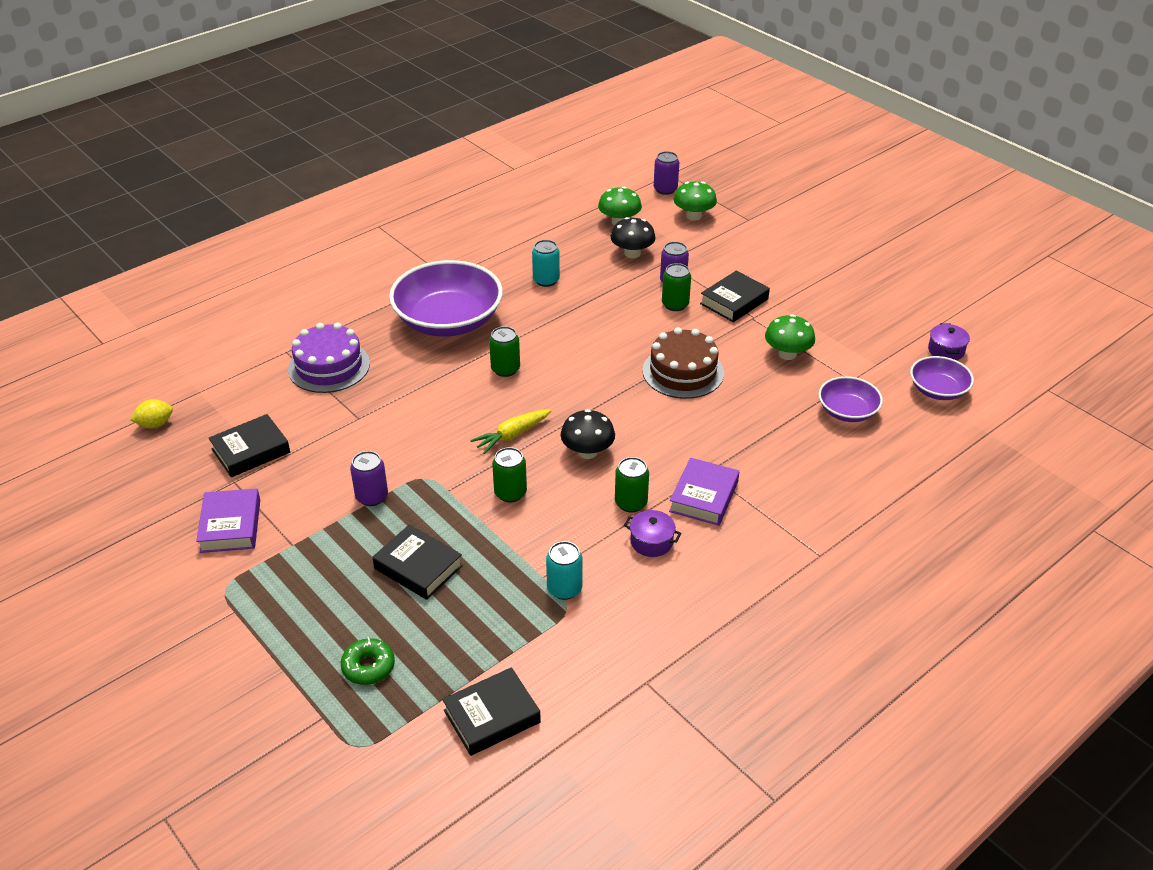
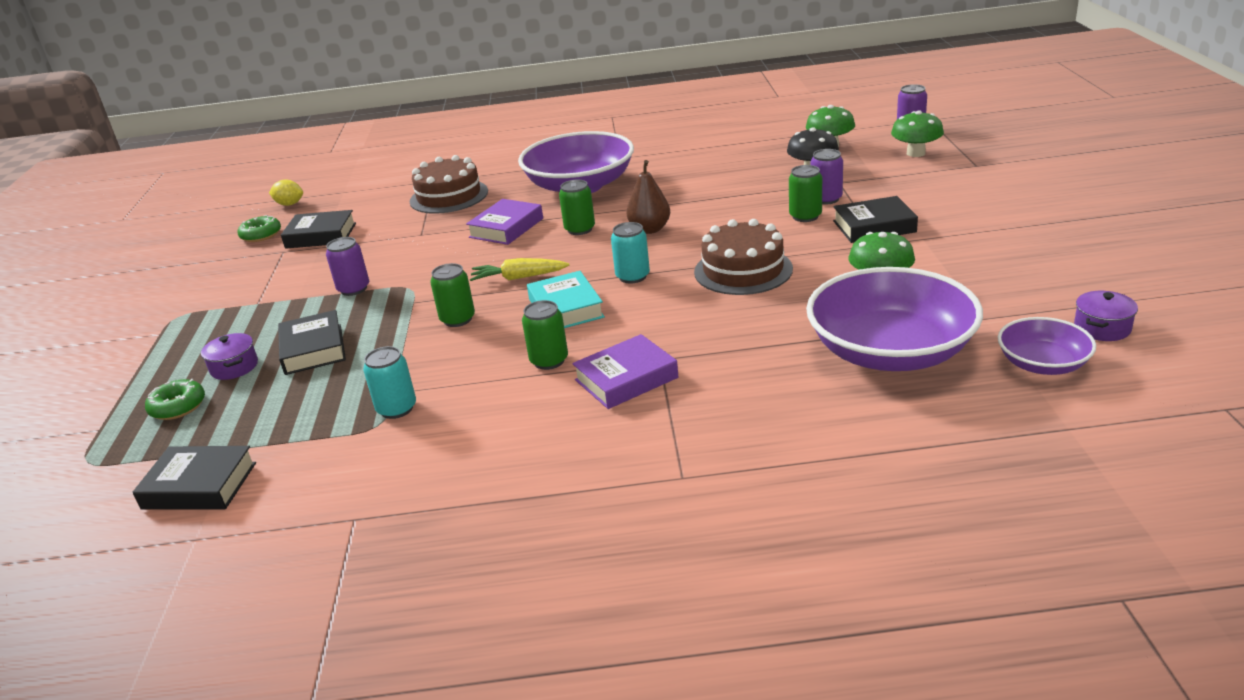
camera: 40 degrees right, 10 degrees down
(178, 470) = (261, 235): none -> green donut
(231, 526) = (239, 278): purple book -> purple book (506, 228)
(329, 366) = (449, 196): purple cake -> brown cake
(546, 280) = (702, 175): turquoise can -> turquoise can (632, 276)
(566, 352) = (650, 229): none -> brown pear
(587, 452) = (565, 308): black mushroom -> turquoise book
(651, 542) = (524, 399): purple pot -> purple pot (234, 367)
(847, 411) = (890, 352): purple bowl -> purple bowl, size x1.93

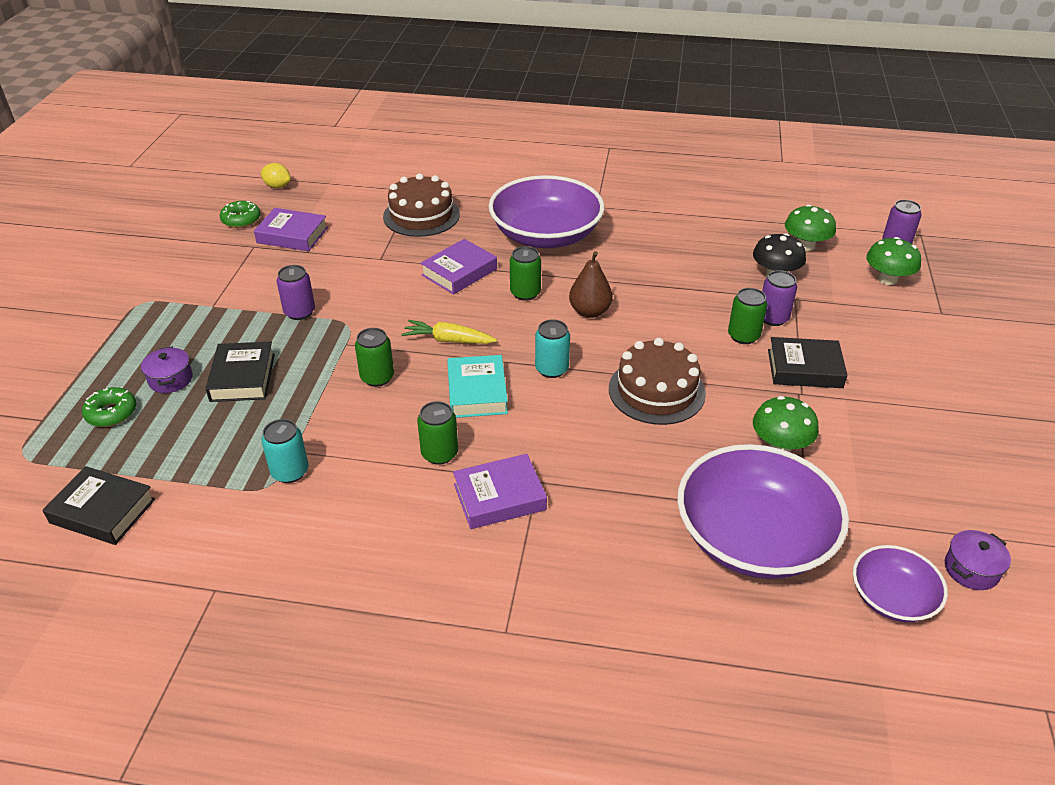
camera: 10 degrees right, 10 degrees up
(321, 235) = (292, 235): black book -> purple book

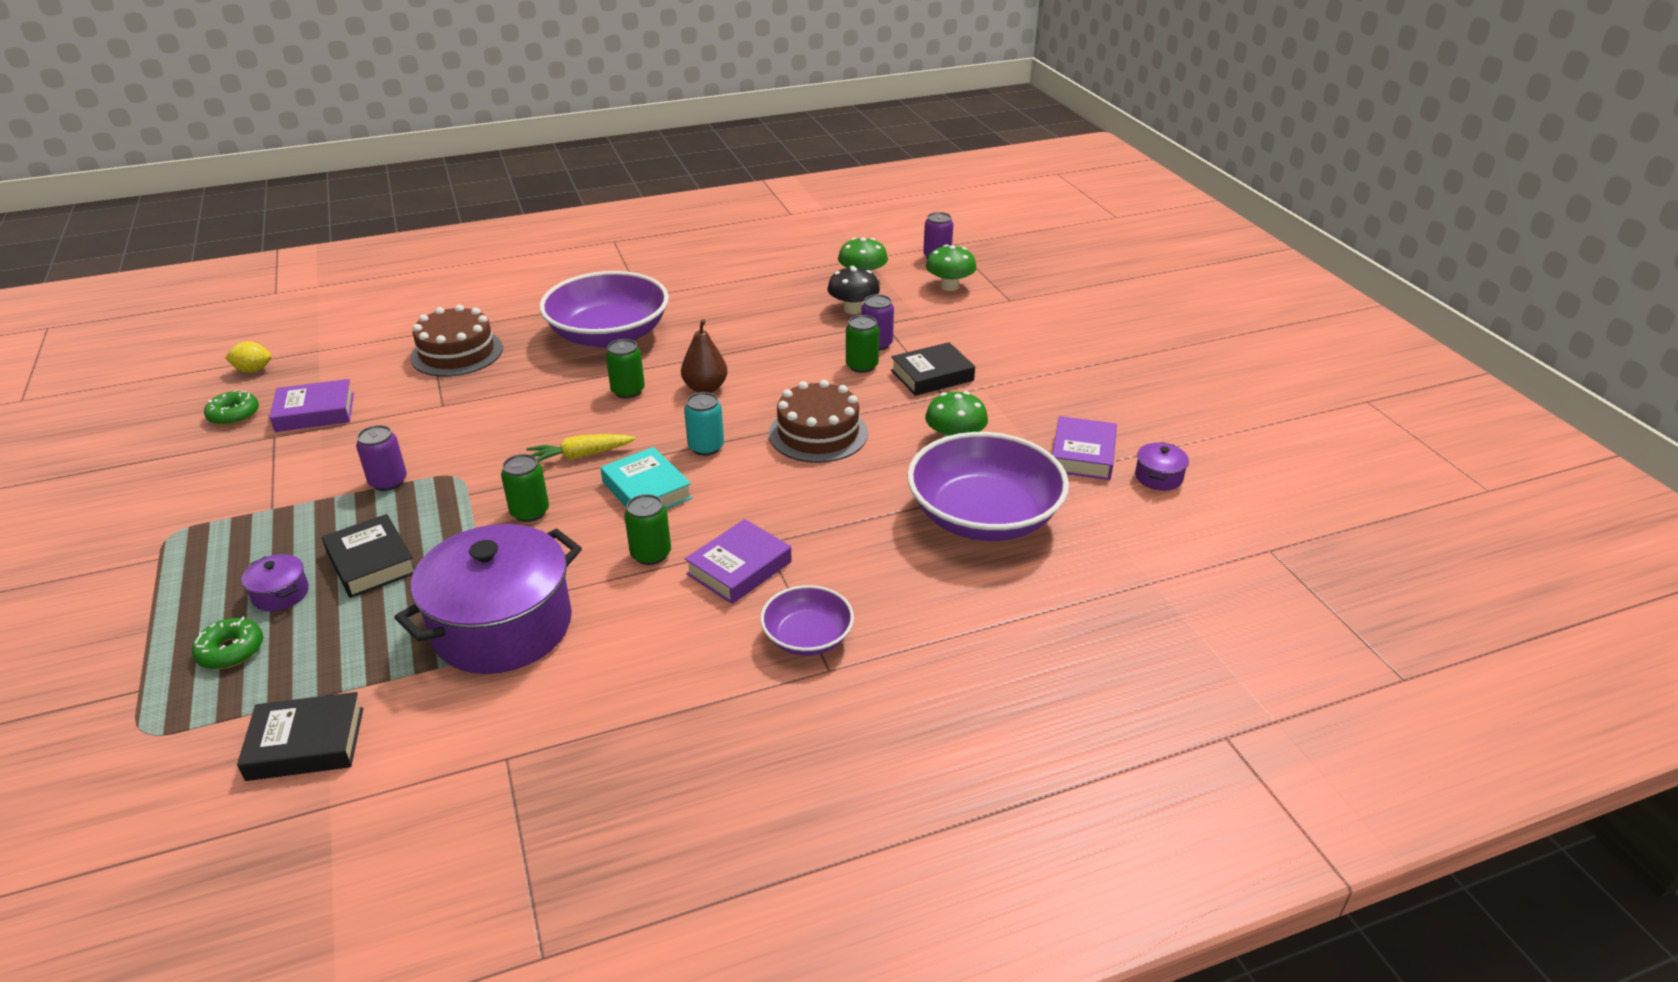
camera: 30 degrees left, 5 degrees down
(290, 472) = (502, 626): turquoise can -> purple pot
(459, 272) = (543, 392): purple book -> purple book (1083, 455)
(892, 597) = (1117, 518): purple bowl -> purple bowl (807, 637)

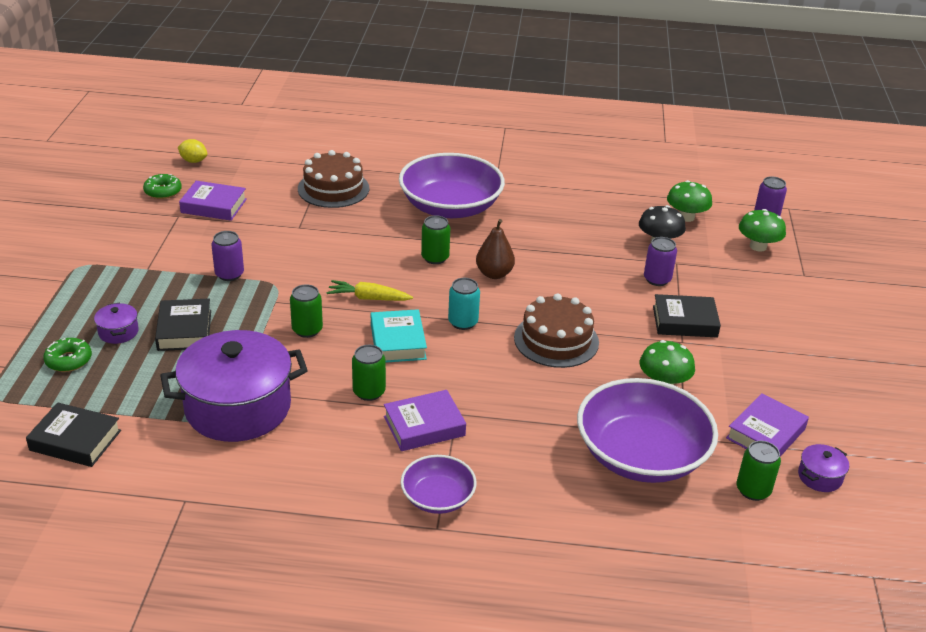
camera: 25 degrees right, 0 degrees up
(862, 366) = (631, 294): green can -> green can (753, 490)

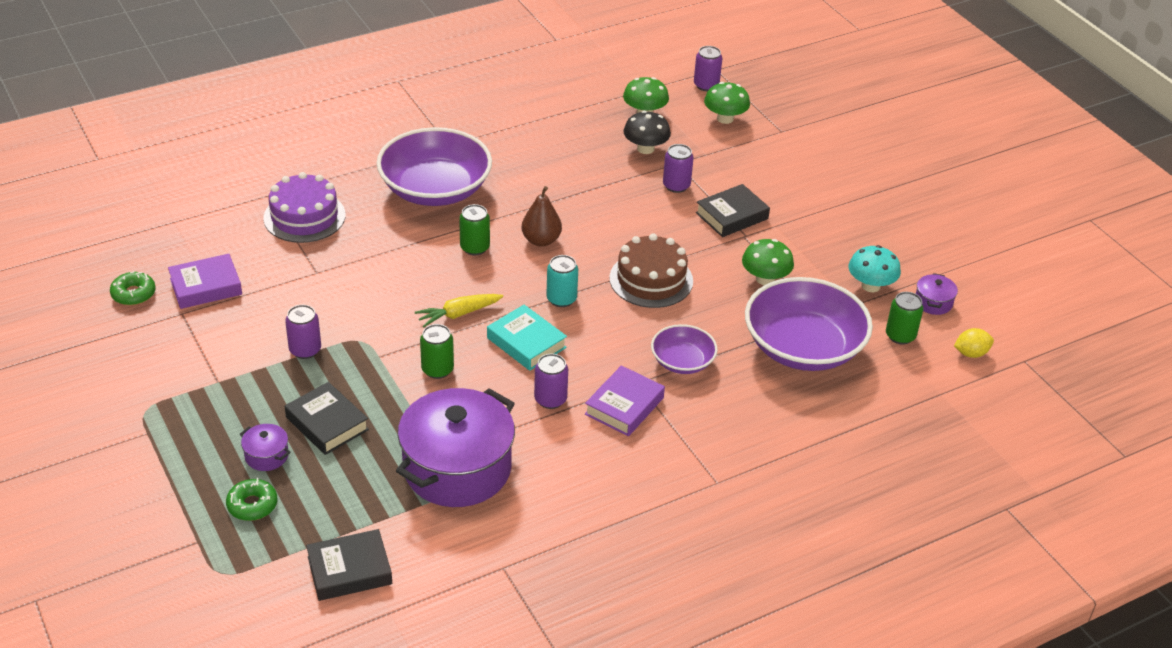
camera: 35 degrees left, 5 degrees up
(193, 161) = (125, 246): yellow lemon -> yellow lemon (971, 353)
(333, 188) = (304, 216): brown cake -> purple cake
(369, 392) = (550, 399): green can -> purple can
(438, 497) = (693, 458): purple bowl -> purple bowl (682, 361)
(766, 434) = (870, 286): purple book -> turquoise mushroom

